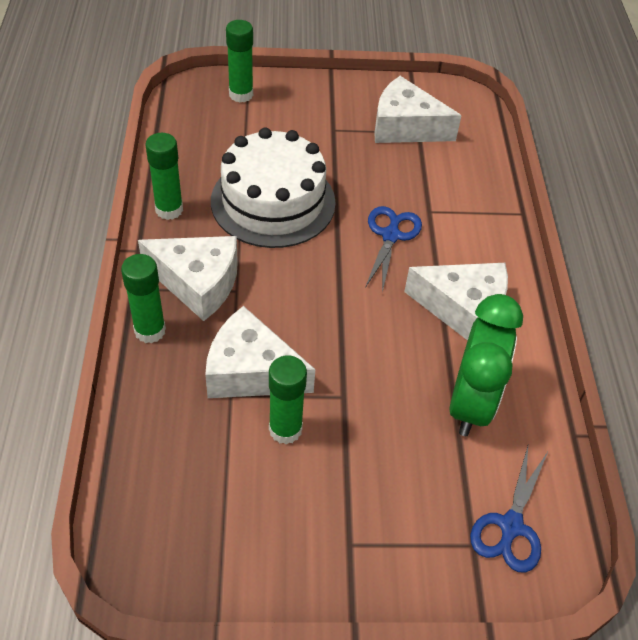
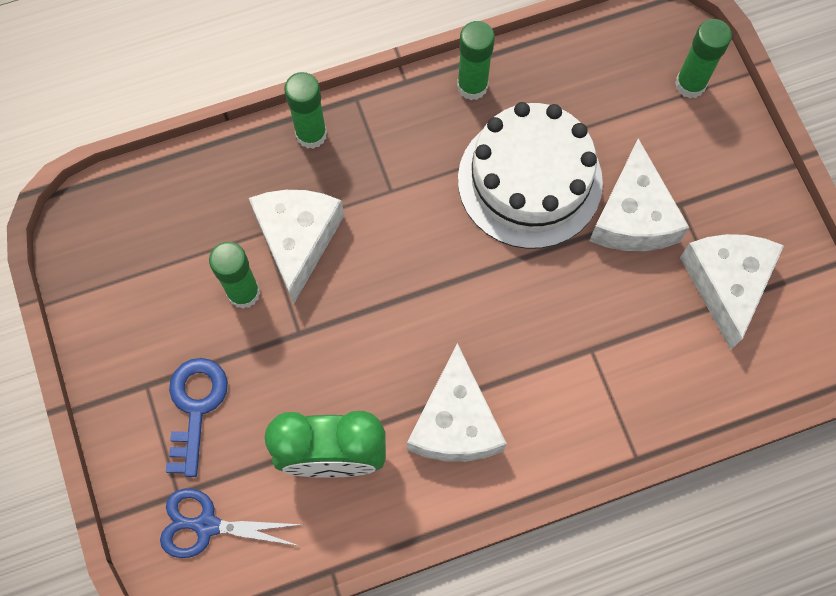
camera: 75 degrees right, 20 degrees up
(198, 283) = (386, 152): white cheese -> white cheese (633, 216)
(388, 504) = (195, 407): none -> blue key
(390, 236) = (532, 318): blue scissors -> none

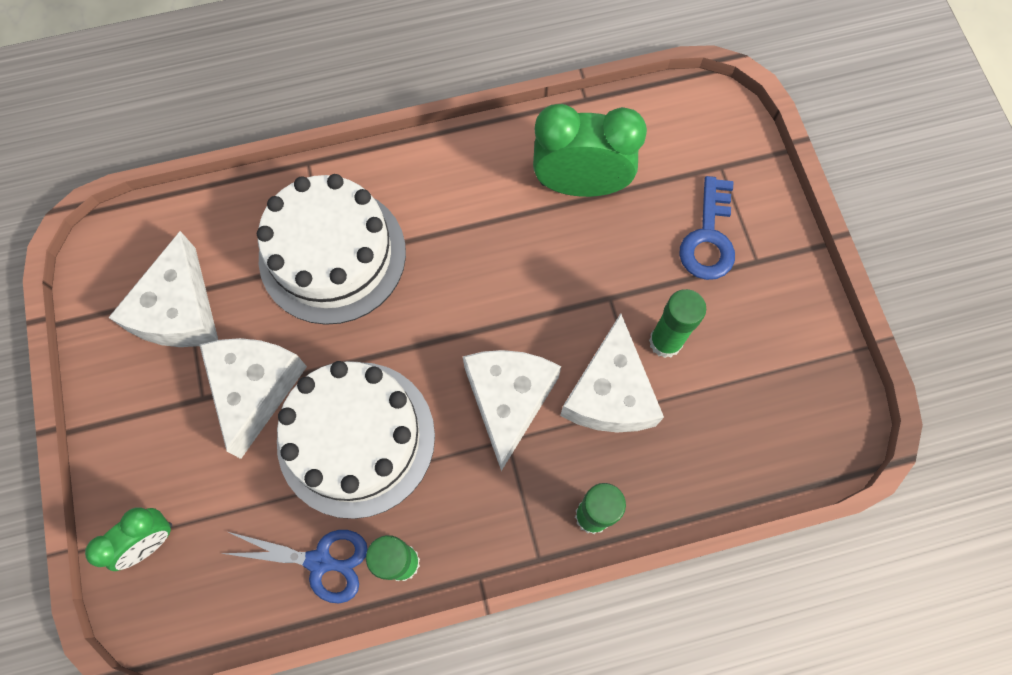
camera: 175 degrees left, 0 degrees up
(207, 525) = (693, 140): blue scissors -> blue scissors (319, 561)
(455, 422) = (466, 205): white cheese -> white cheese (508, 400)
(587, 354) = (332, 255): none -> white cake
(690, 84) = (150, 542): green glue stick -> green clock

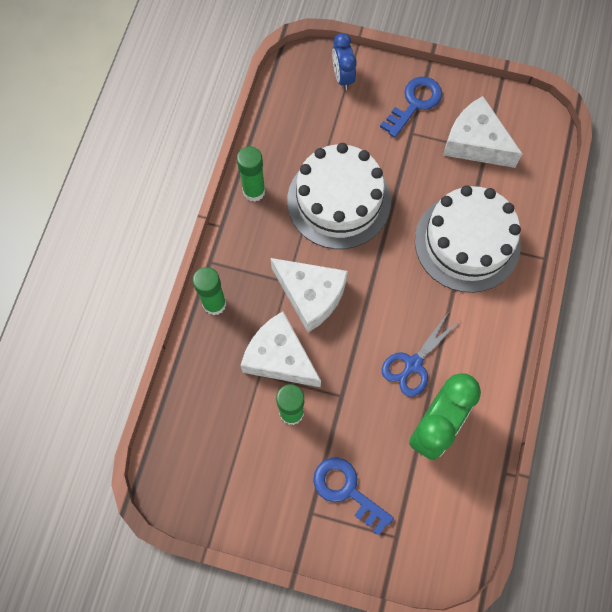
camera: 120 degrees right, 0 degrees up
(150, 542) = (342, 77): green clock -> blue clock
(151, 417) = (414, 103): none -> blue key
(255, 389) = (401, 162): white cheese -> none
(319, 561) = (281, 151): blue scissors -> blue scissors (413, 364)

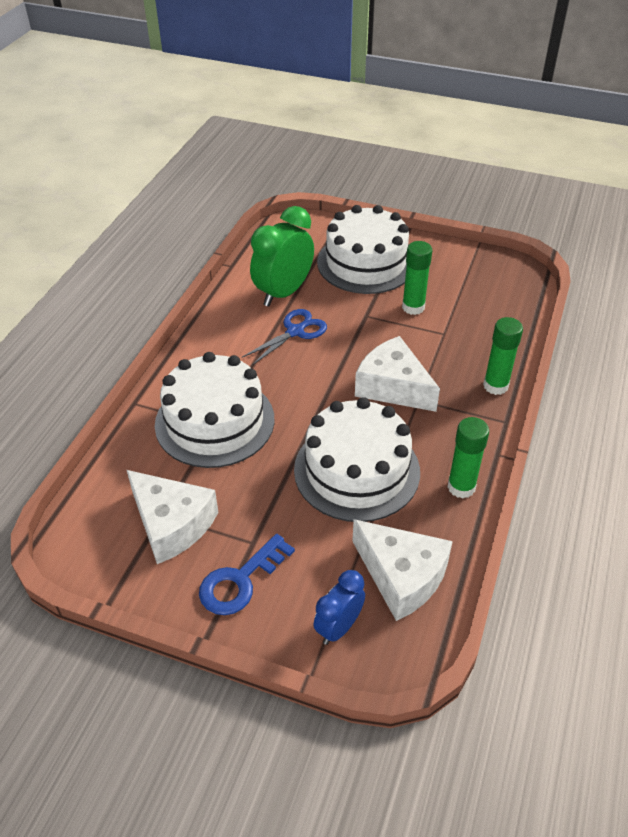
camera: 175 degrees left, 25 degrees down
(279, 357) = (425, 343): white cheese -> white cheese (401, 576)
(342, 77) = (338, 627): blue clock -> blue clock turned 135 degrees counterclockwise
(347, 490) = (366, 263): blue key -> white cake

